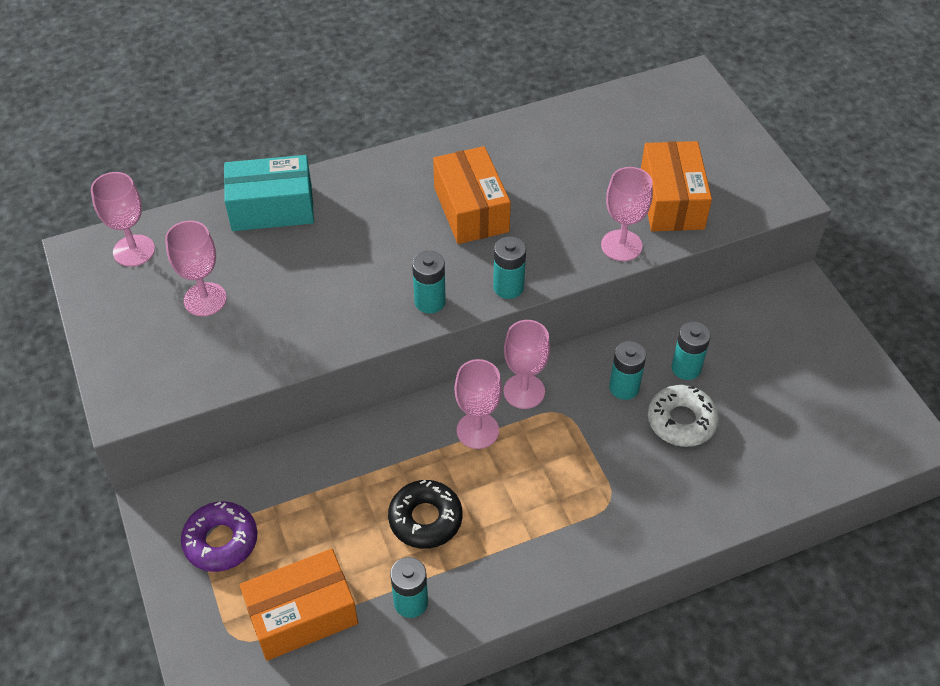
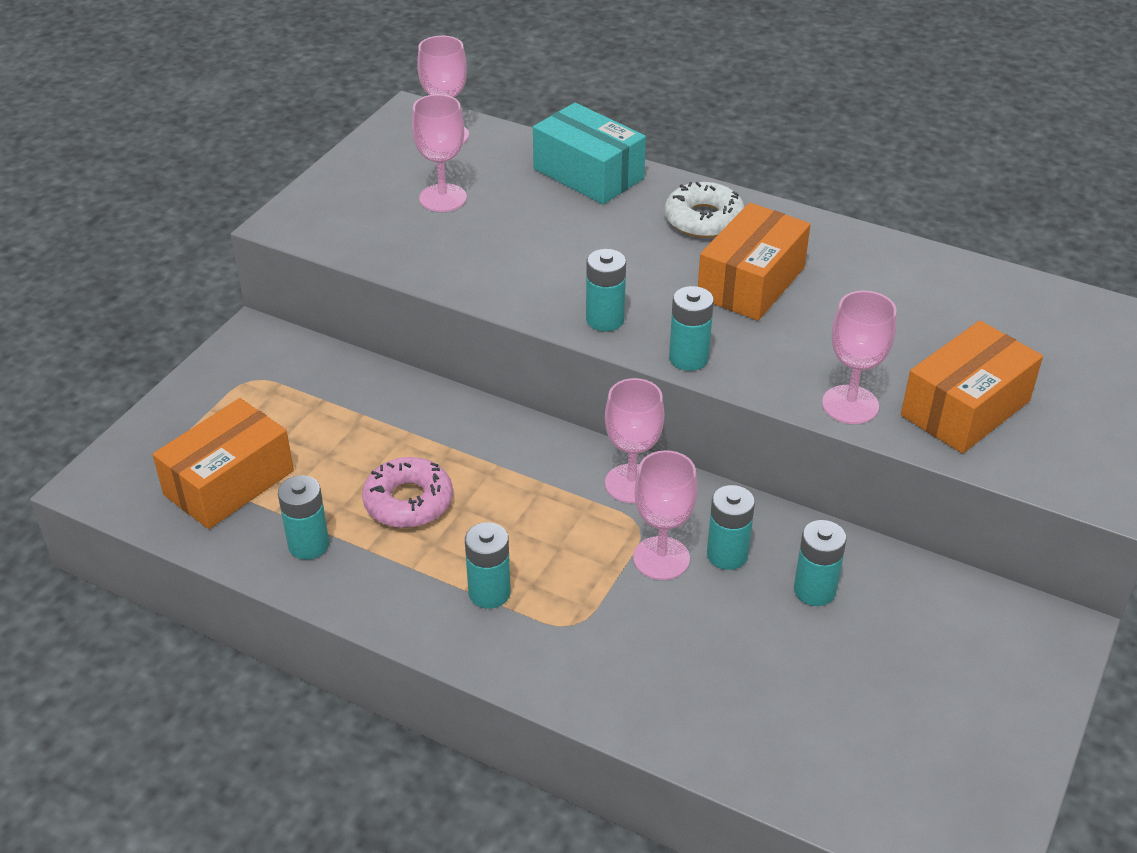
camera: 50 degrees right, 10 degrees down
(221, 541) = (255, 390): purple donut -> none
(302, 615) = (229, 483): orange box -> orange box turned 75 degrees counterclockwise
(425, 519) = (408, 501): black donut -> pink donut
(477, 430) = (547, 478): pink goblet -> pink goblet (661, 558)
(547, 527) = (489, 593): none -> turquoise battery
(681, 421) = (739, 625): white donut -> white donut (704, 219)

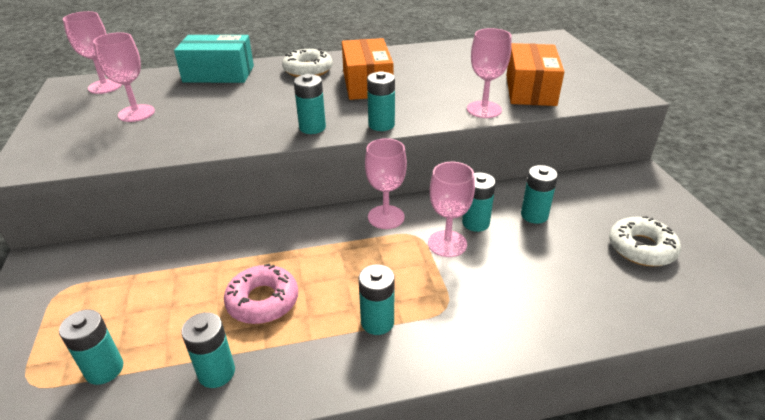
camera: 40 degrees left, 5 degrees down
(229, 483) = (104, 369): orange box -> turquoise battery
(893, 714) = (641, 248): none -> white donut

